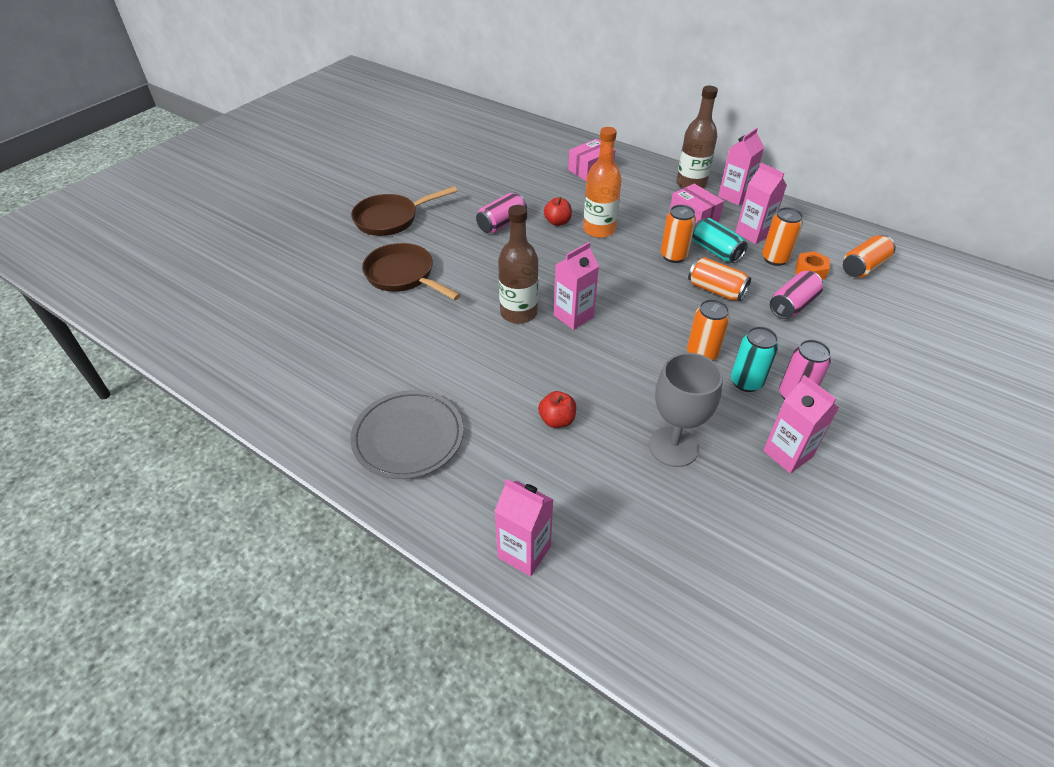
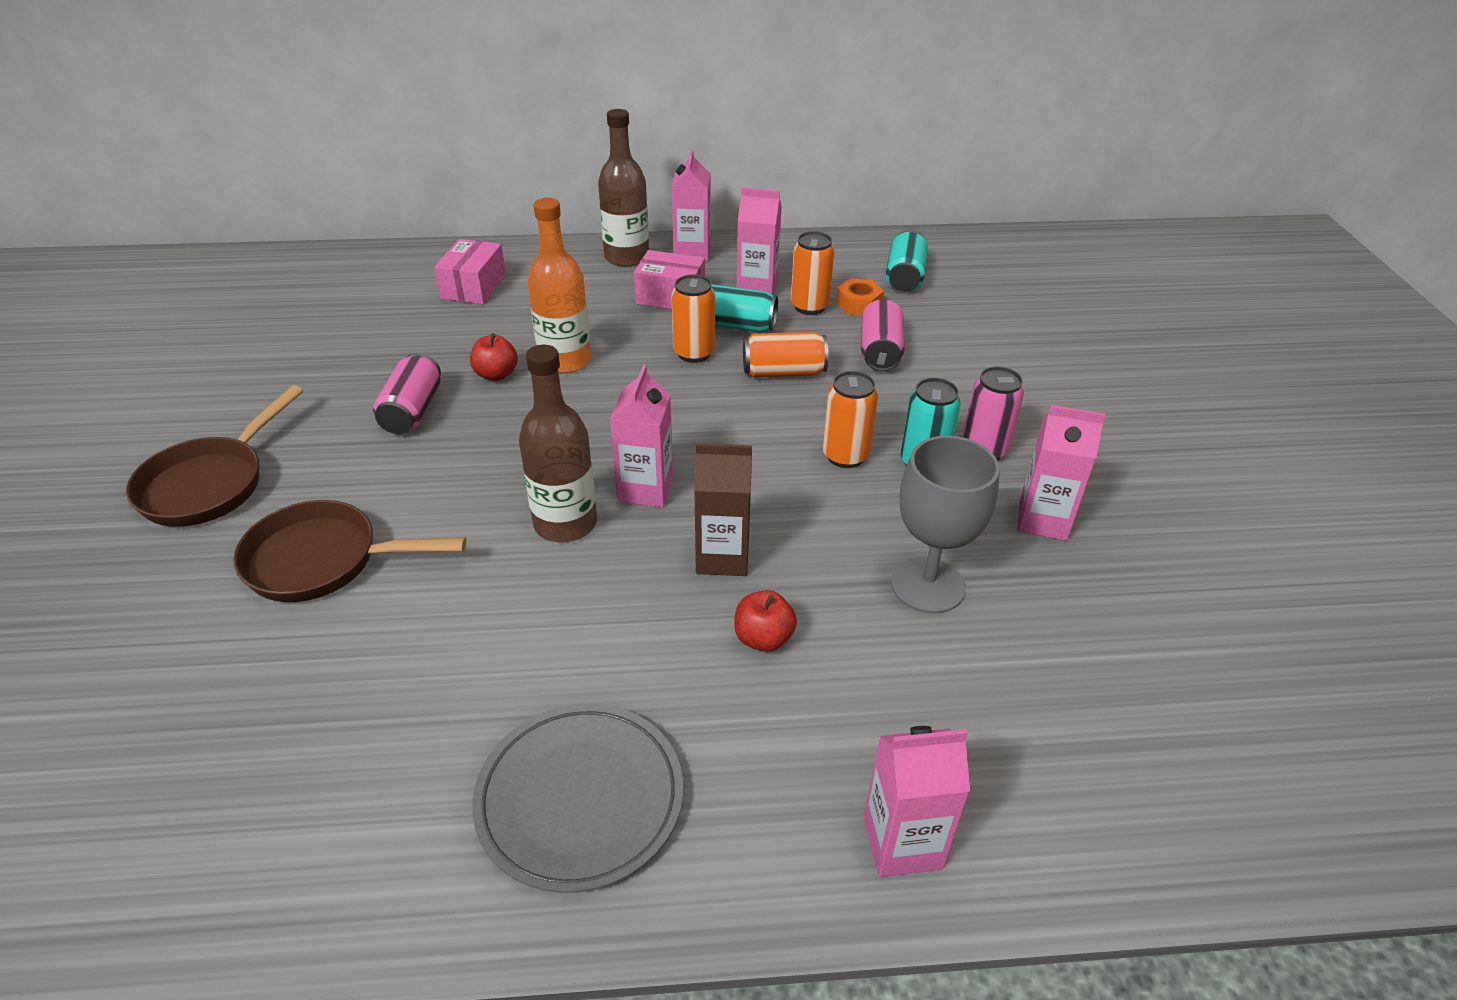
camera: 40 degrees left, 5 degrees down
(577, 370) = (722, 557): none -> brown carton
(863, 267) = (904, 277): orange can -> turquoise can

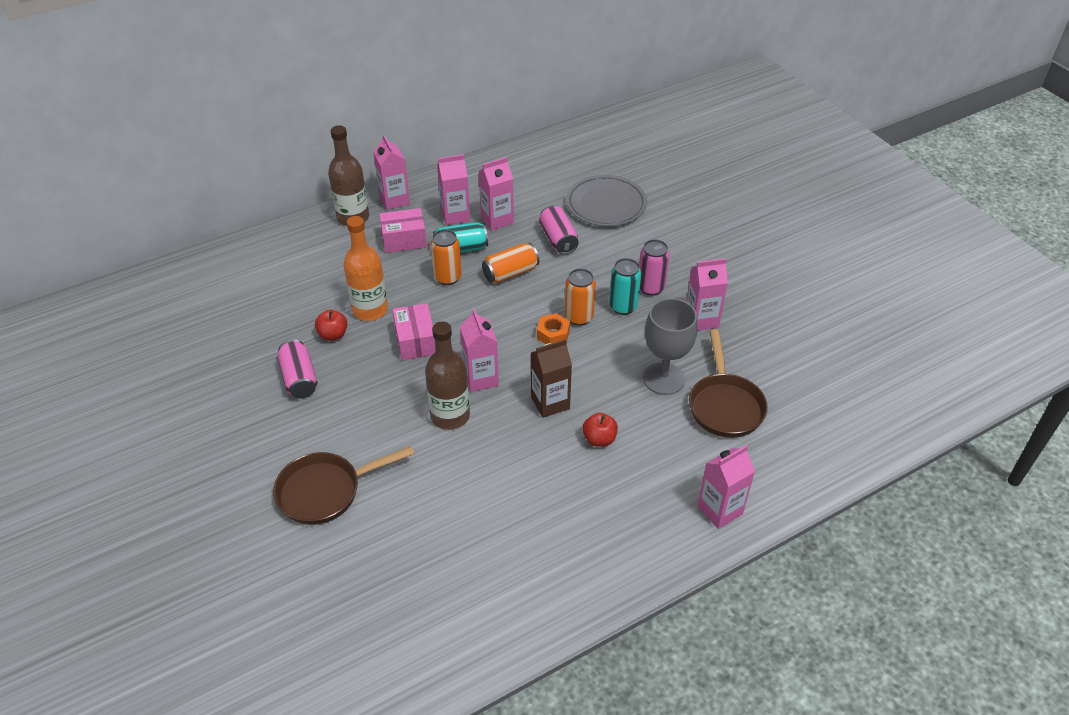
camera: 25 degrees left, 5 degrees up
(210, 484) = (209, 473): brown pan -> brown pan (725, 405)
(474, 287) = (264, 274): pink box -> pink box (415, 341)
(580, 799) = (562, 553): grey plate -> grey plate (606, 204)
(809, 306) = (497, 220): orange can -> pink carton
(858, 304) = (526, 208): orange nut -> orange nut (553, 334)
(904, 277) = (542, 178): turquoise can -> none

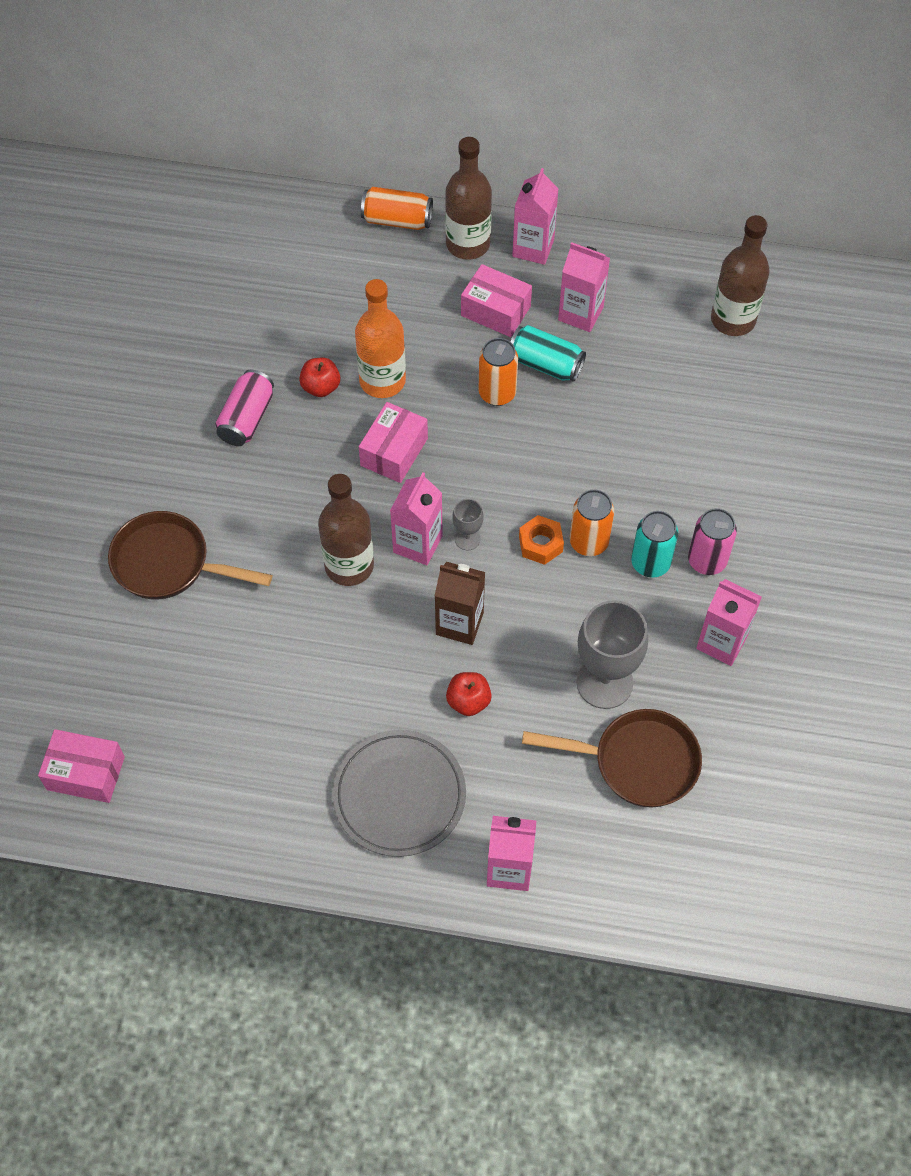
camera: 40 degrees right, 15 degrees up
(391, 659) = (86, 773): none -> pink box
(497, 220) = (621, 350): pink carton -> none
(508, 357) = (467, 539): none -> grey goblet
(510, 273) = (569, 433): orange can -> orange can (397, 220)
(541, 175) = (733, 319): none -> brown bottle
(558, 239) = (665, 424): pink can -> none
(606, 204) = (769, 412): grey plate -> grey plate (399, 795)
(725, 405) = (637, 762): brown pan -> brown pan turned 120 degrees counterclockwise

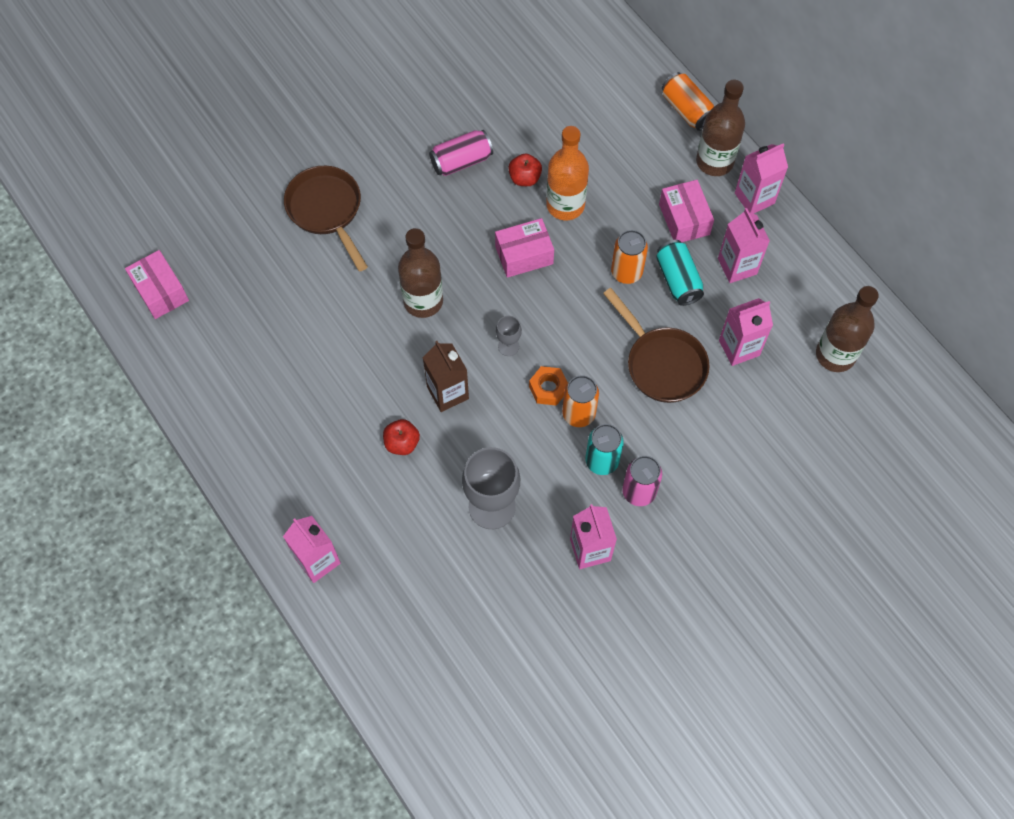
camera: 45 degrees right, 5 degrees up
(399, 795) = (305, 460): grey plate -> none
(417, 544) = (476, 323): pink carton -> pink carton (739, 348)
(637, 762) = (457, 571): brown pan -> brown pan (662, 364)

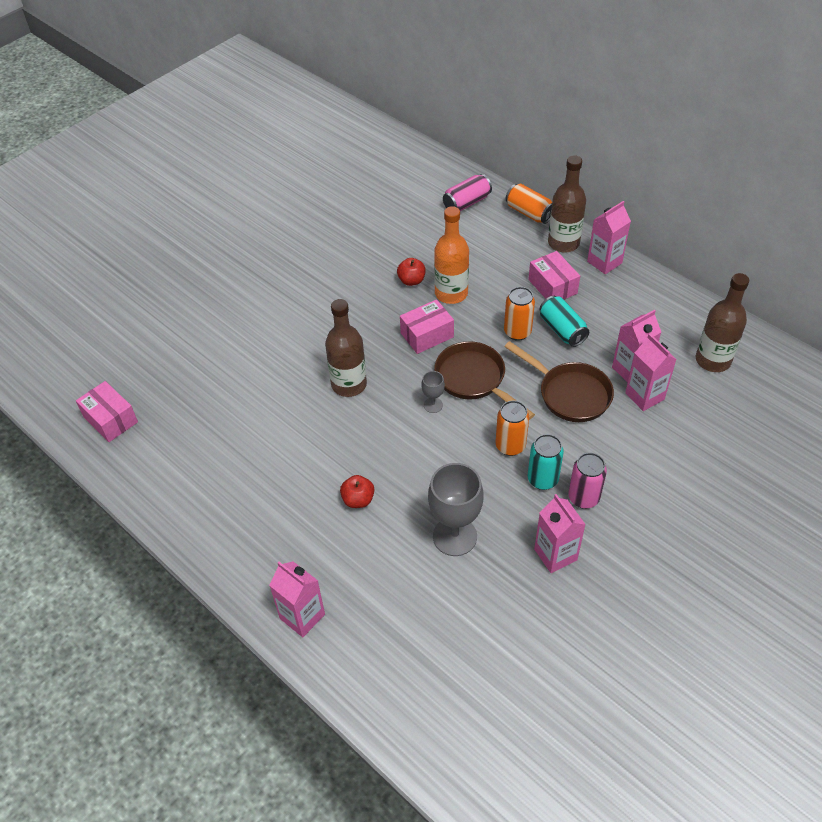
camera: 10 degrees left, 15 degrees down
(327, 211) = (248, 332): brown pan -> brown pan (474, 379)
(447, 393) = (389, 451): brown carton -> none
(461, 161) = (355, 278): pink can -> pink can (466, 203)
(548, 388) = (477, 431): orange nut -> none
(737, 266) = (608, 311): pink carton -> pink carton (644, 396)

